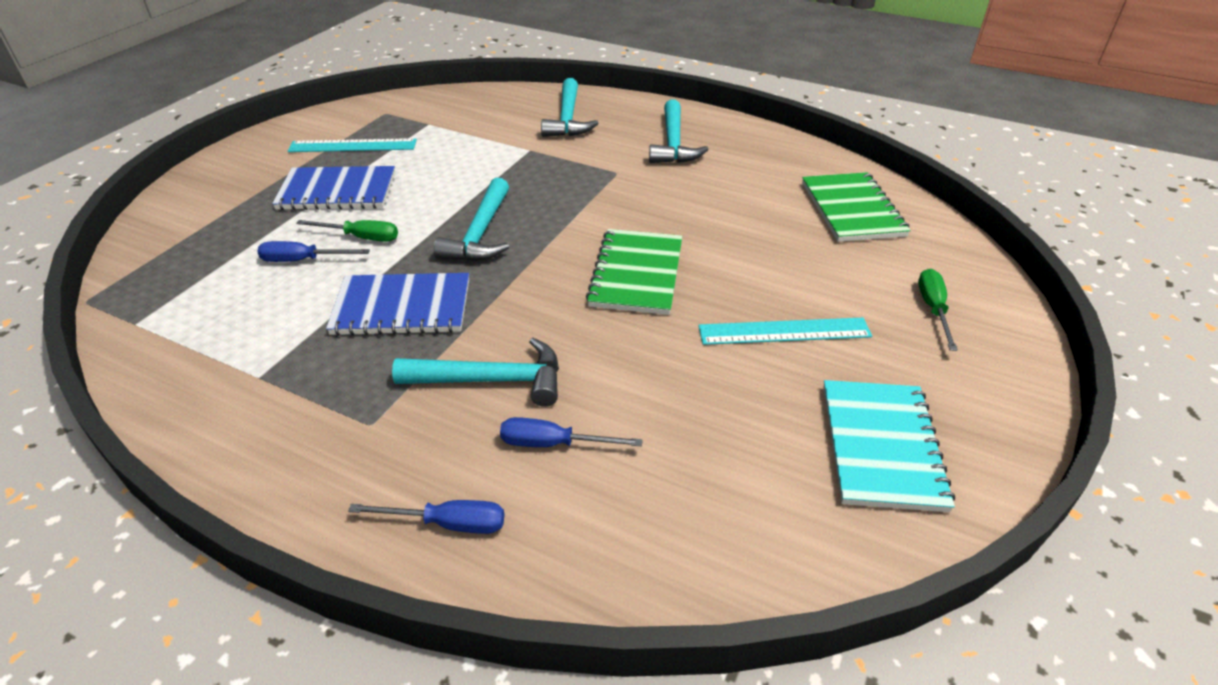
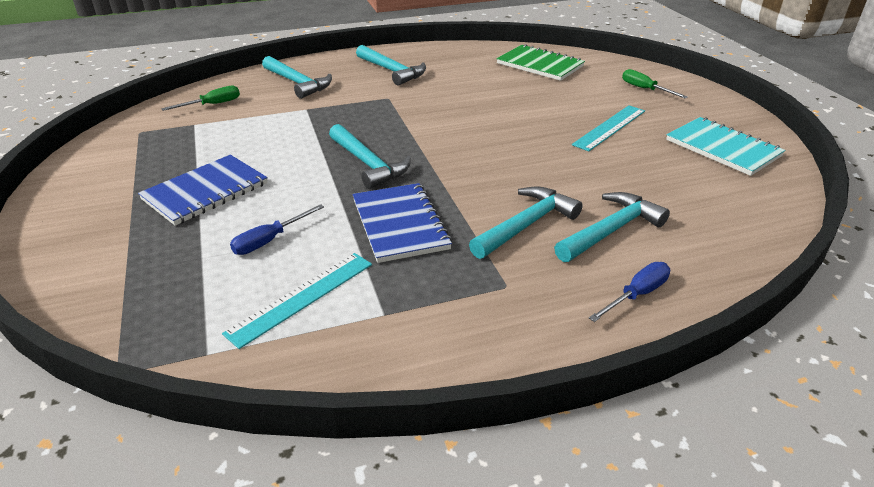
camera: 45 degrees left, 5 degrees down
(353, 146) = (155, 161): turquoise ruler -> turquoise ruler (302, 297)
(361, 237) = (287, 206): green screwdriver -> green screwdriver (212, 105)
(402, 307) = (399, 224): blue notebook -> blue notebook turned 60 degrees counterclockwise
(553, 444) = (611, 230): blue screwdriver -> turquoise hammer
(637, 274) = (498, 138): green notebook -> none

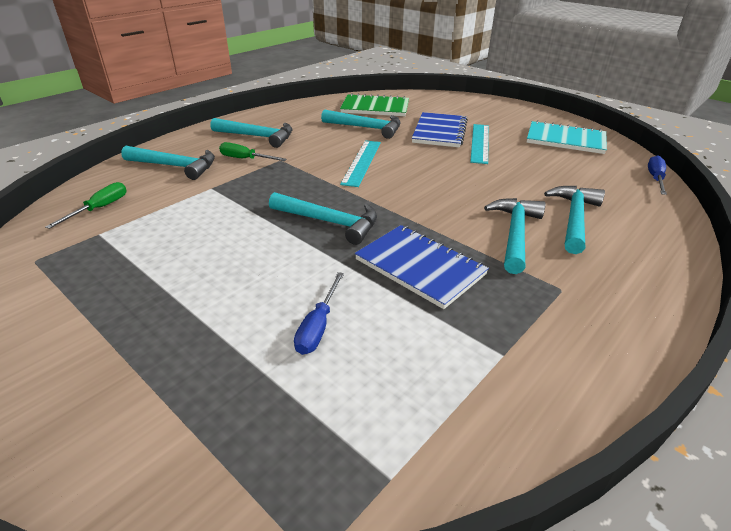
camera: 30 degrees left, 0 degrees up
(205, 191) = (190, 300): blue notebook -> blue notebook (439, 132)
(302, 297) = (415, 371): turquoise ruler -> turquoise ruler (362, 162)
(505, 85) = (366, 128): none -> turquoise hammer
(637, 295) = (648, 261): blue screwdriver -> blue screwdriver (655, 179)
(645, 89) = (469, 110): green screwdriver -> green screwdriver (245, 159)

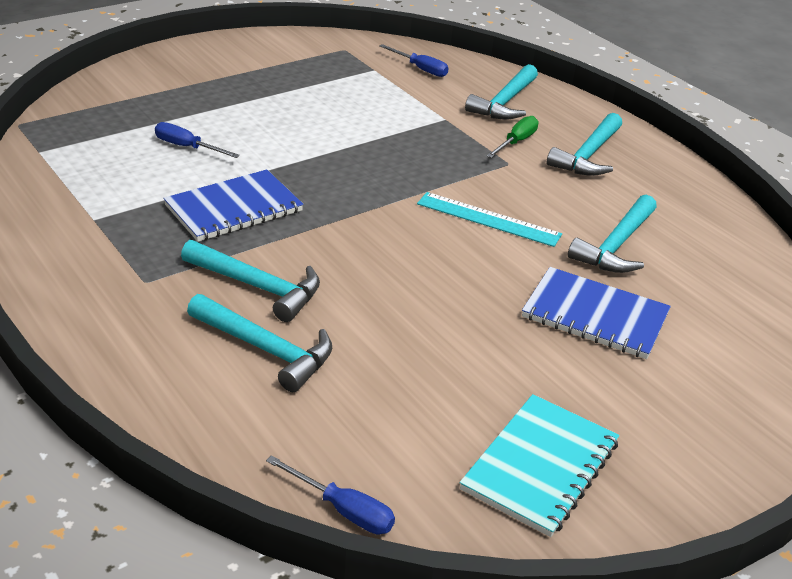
camera: 100 degrees right, 0 degrees up
(100, 208) = (420, 69): green screwdriver -> blue screwdriver
(330, 222) = (342, 174): turquoise hammer -> none
(375, 108) = (716, 272): green notebook -> none
(480, 143) = (540, 346): turquoise ruler -> none

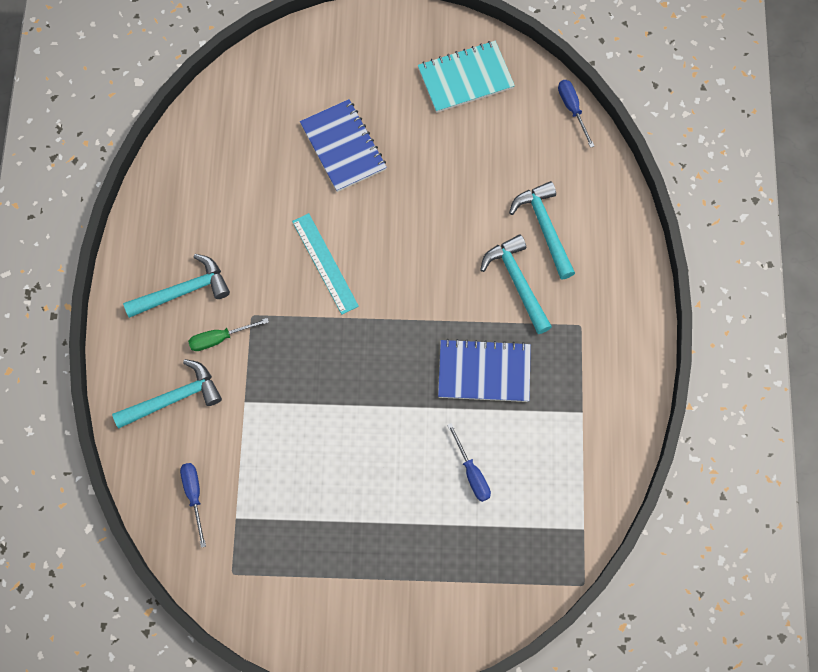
camera: 140 degrees left, 35 degrees up
(616, 246) = (268, 191): turquoise hammer -> none

